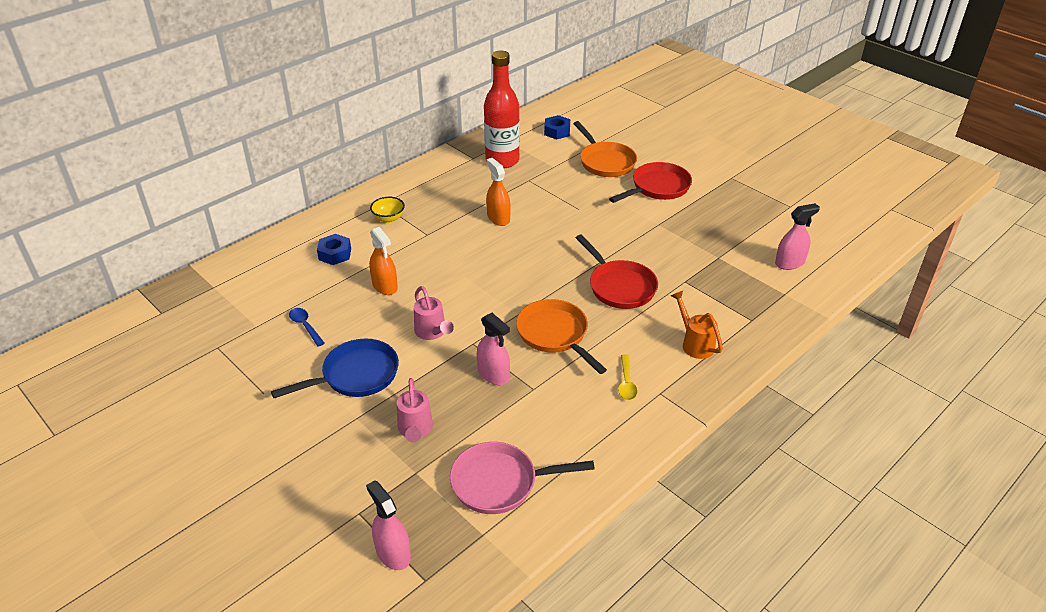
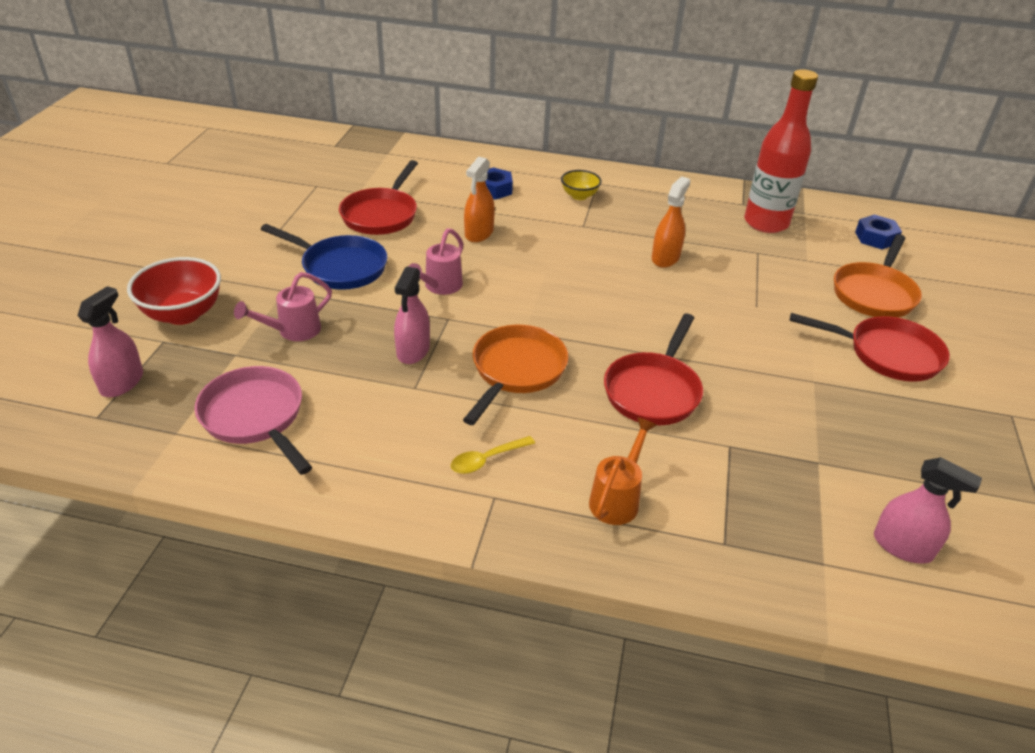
camera: 55 degrees right, 0 degrees up
(305, 326) = (381, 215): blue spoon -> red pan
(331, 490) = (183, 314): none -> red bowl

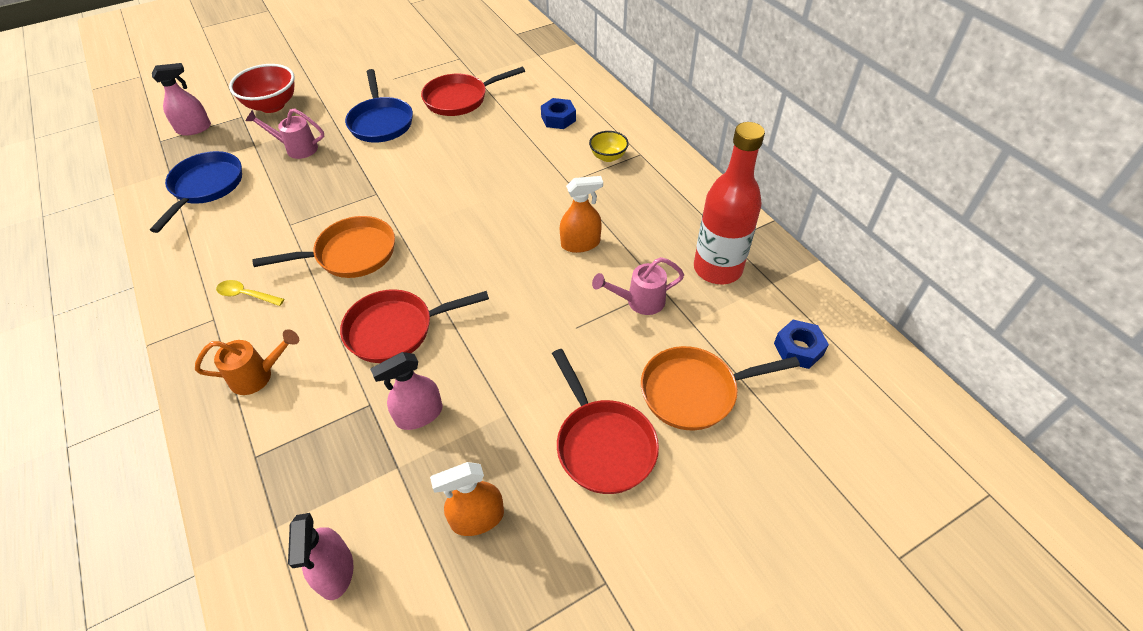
camera: 50 degrees right, 10 degrees up
(255, 417) = (205, 187): pink pan -> blue pan
(413, 350) = (326, 201): pink spray bottle -> pink spray bottle (419, 415)
(439, 287) = (407, 169): pink watering can -> pink watering can (639, 302)
(479, 233) = (492, 146): orange spray bottle -> orange spray bottle (477, 518)

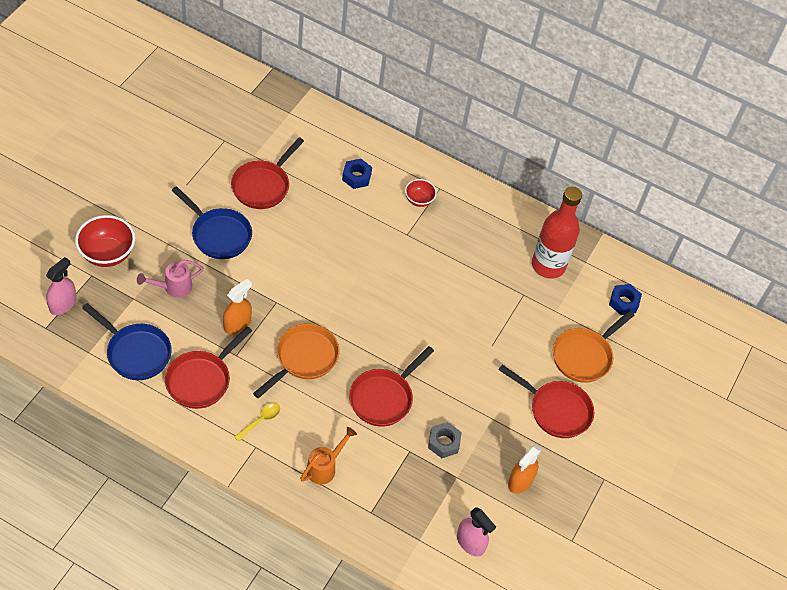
camera: 40 degrees left, 5 degrees up
(205, 187) = (136, 352): blue pan -> blue pan turned 150 degrees clockwise
(234, 233) = (201, 380): none -> red pan
(246, 295) = (260, 420): yellow spoon -> yellow spoon turned 150 degrees clockwise
(419, 415) = (443, 443): pink spray bottle -> grey nut
(580, 243) = (451, 283): orange spray bottle -> orange spray bottle (237, 324)
(608, 157) = (419, 200): yellow bowl -> red bowl
(639, 302) = (517, 310): pink watering can -> none

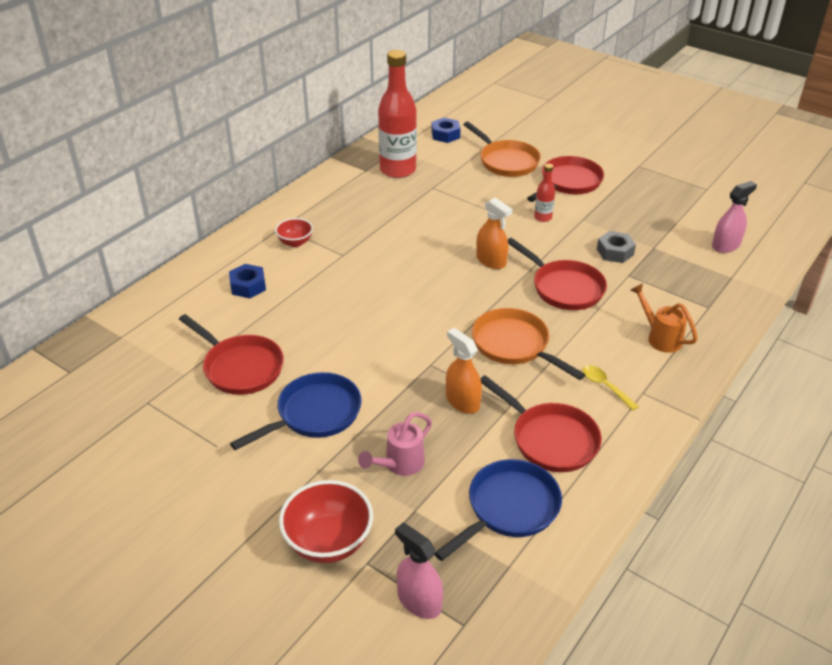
camera: 75 degrees left, 15 degrees down
(173, 287) = (399, 465): pink watering can -> pink watering can turned 60 degrees clockwise
(490, 385) = (543, 217): none -> red bottle
(520, 481) = (650, 210): orange spray bottle -> orange spray bottle (491, 261)

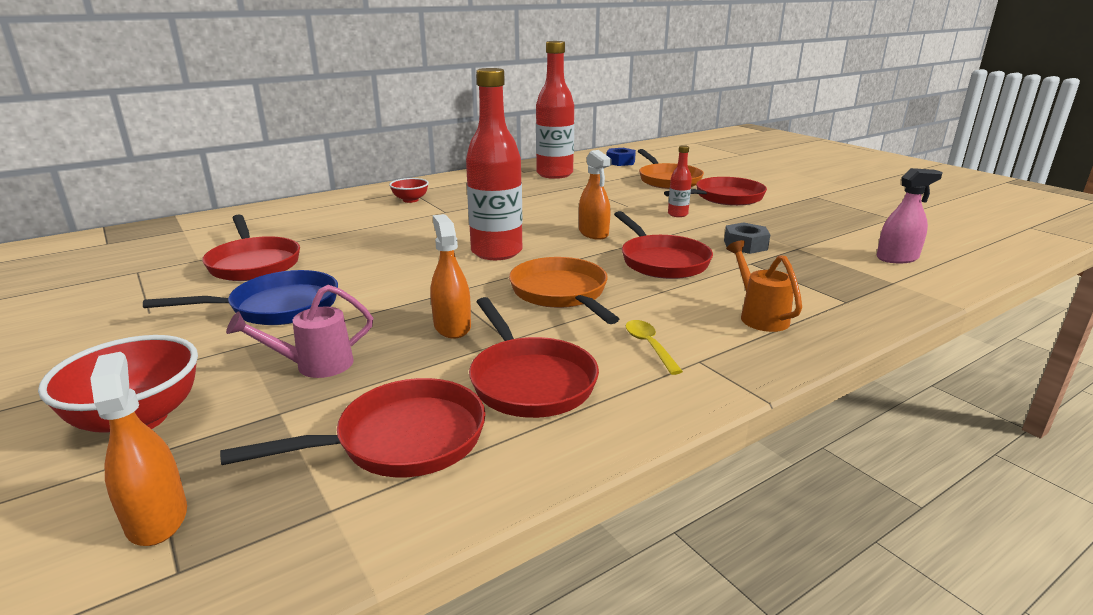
camera: 20 degrees right, 15 degrees down
(248, 286) = (334, 218): blue nut -> none
(419, 601) = (157, 518): pink spray bottle -> orange spray bottle
(430, 305) = (496, 252): none -> red bottle
(509, 508) = (402, 440): blue pan -> red pan

